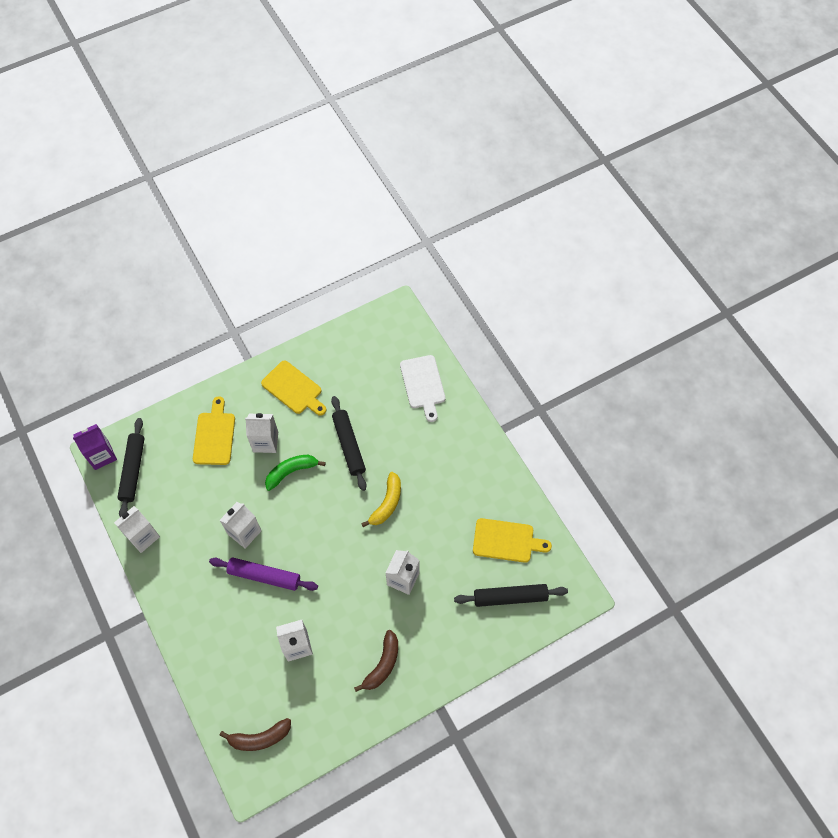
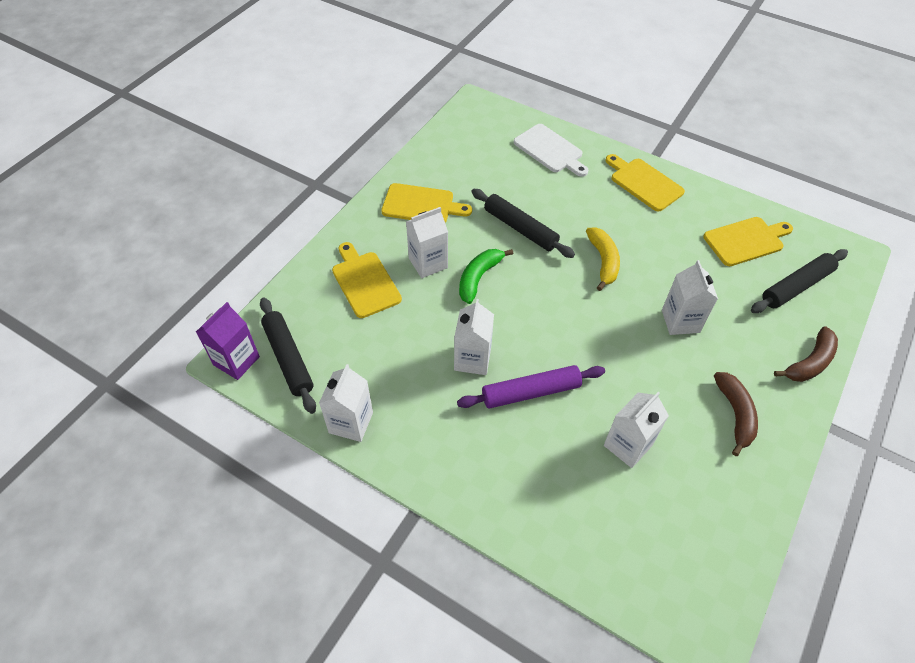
camera: 30 degrees left, 10 degrees down
(260, 738) = (671, 576): brown banana -> brown banana (809, 362)
(471, 451) = (644, 183): none -> yellow cutting board

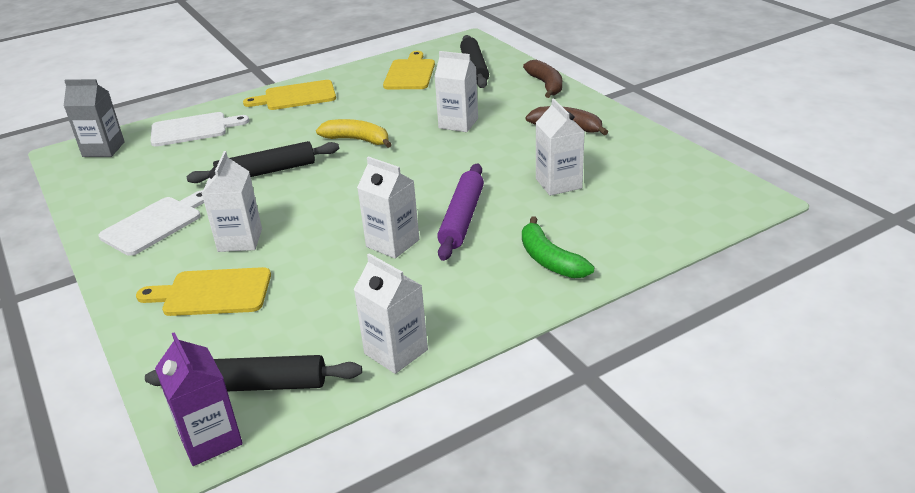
camera: 60 degrees left, 20 degrees down
(421, 205) = (155, 224): yellow cutting board -> white cutting board
(479, 278) = (297, 212): green banana -> green banana (549, 260)
(492, 119) = (103, 149): none -> grey carton

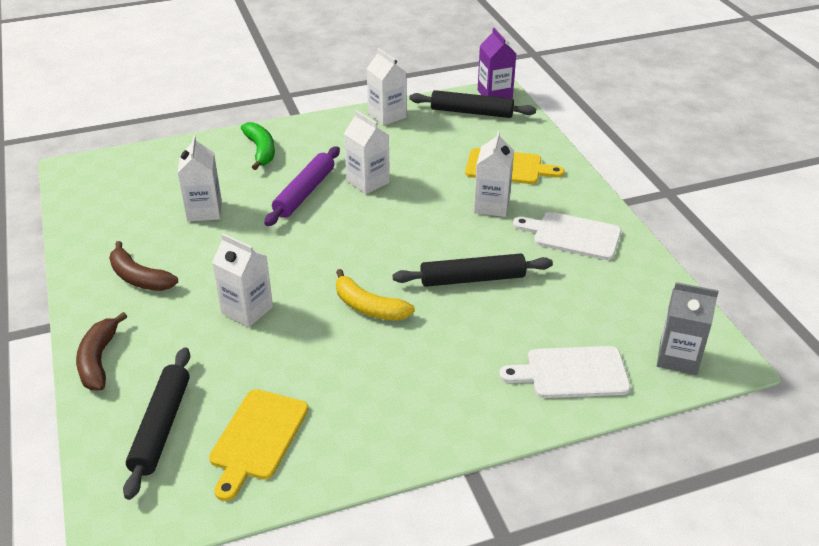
camera: 170 degrees left, 5 degrees up
(155, 224) = (572, 235): white cutting board -> white cutting board turned 60 degrees clockwise
(296, 96) = (435, 418): yellow cutting board -> none

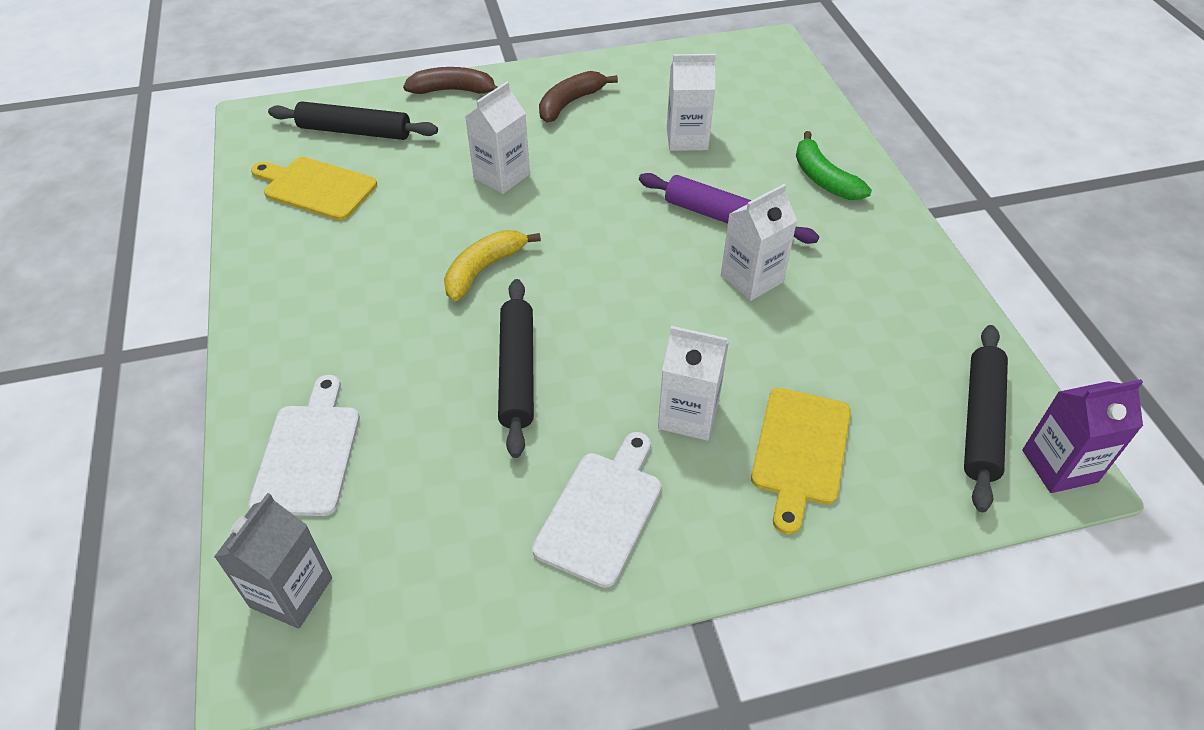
camera: 95 degrees right, 10 degrees up
(261, 151) = (823, 178): green banana -> green banana turned 75 degrees clockwise
(387, 115) = (944, 308): white carton -> none

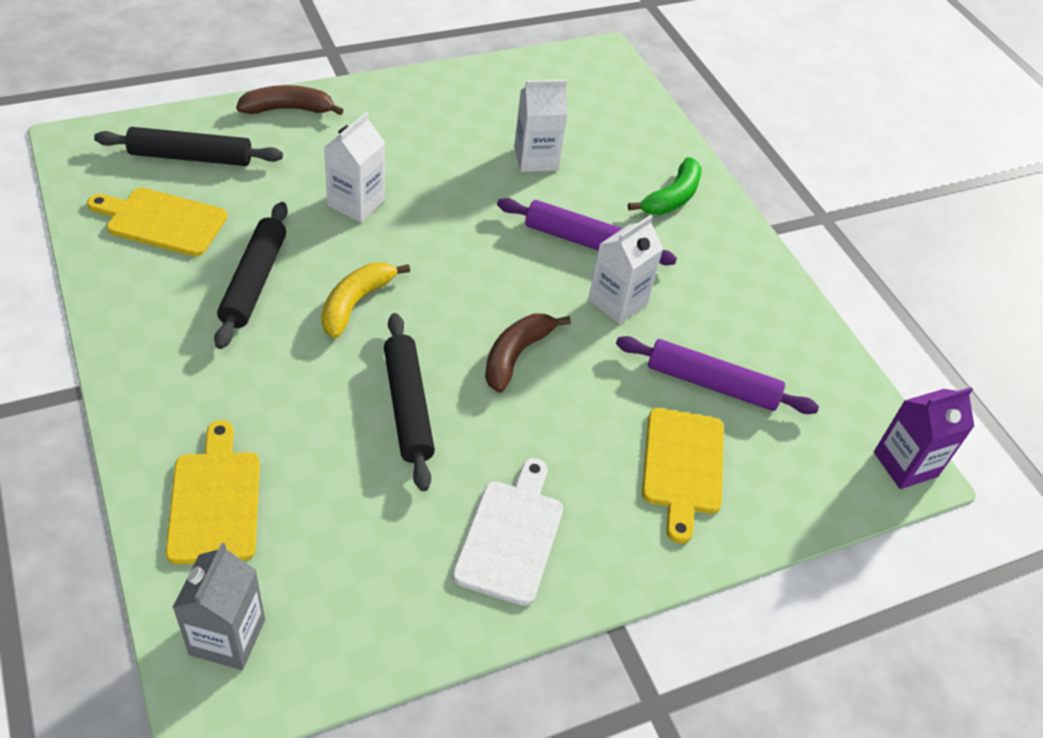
camera: 15 degrees left, 0 degrees up
(308, 453) = (215, 500): white cutting board -> yellow cutting board
(570, 103) = (413, 122): brown banana -> brown banana (516, 355)
(688, 415) = (577, 439): white carton -> none
(823, 178) = (672, 198): green banana -> green banana turned 105 degrees counterclockwise
(843, 367) = (711, 384): none -> purple rolling pin
(980, 421) = (836, 428): black rolling pin -> black rolling pin (254, 281)

